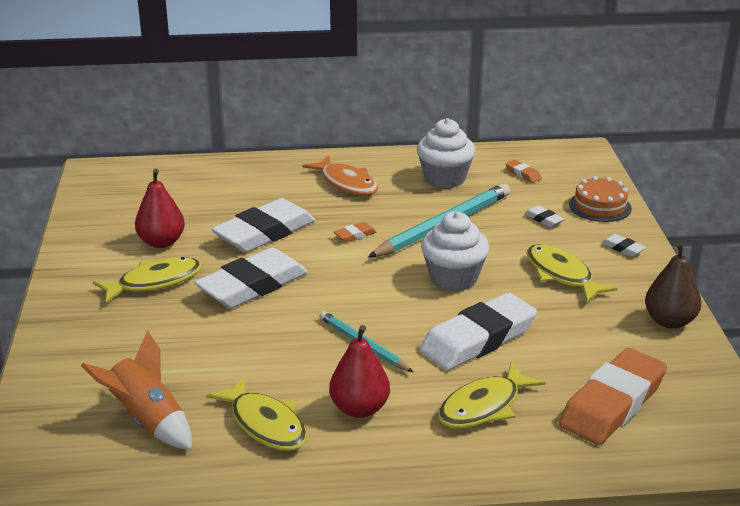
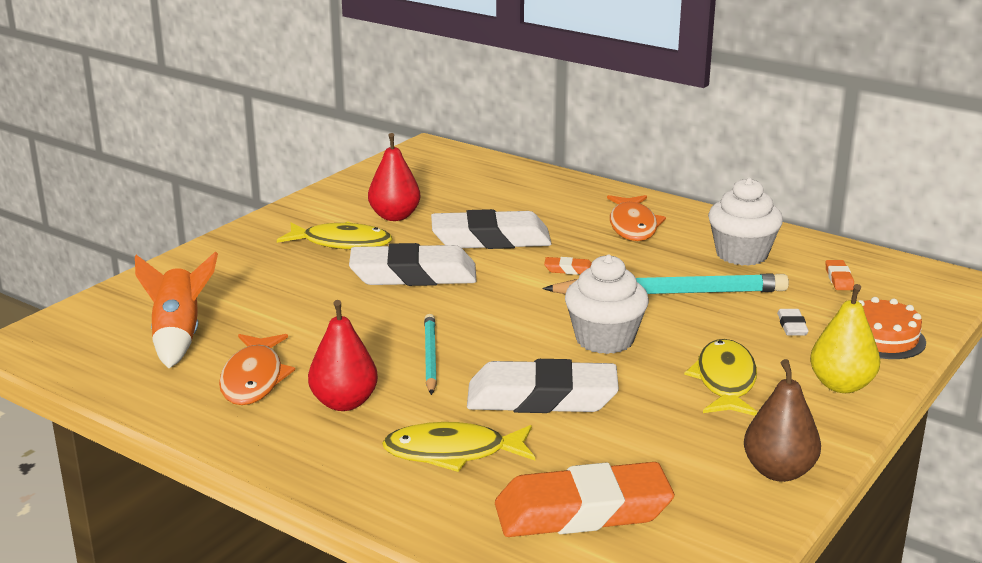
camera: 40 degrees right, 5 degrees down
(265, 424) = (253, 379): yellow fish -> orange fish
(623, 248) = (841, 385): white eraser -> yellow pear

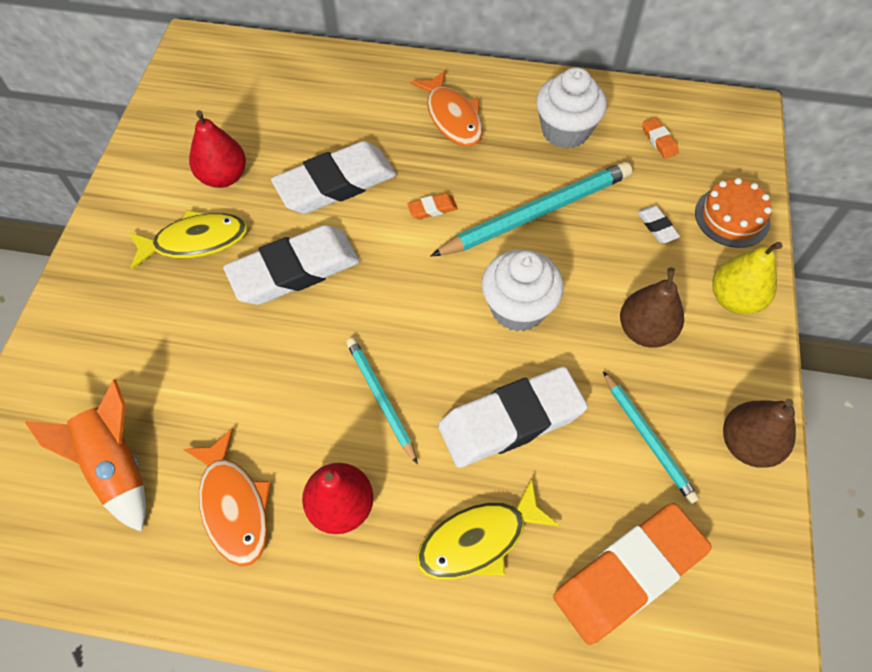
camera: 25 degrees left, 35 degrees up
(672, 441) = (648, 438): none -> turquoise pencil
(725, 381) = (645, 330): yellow fish -> brown pear

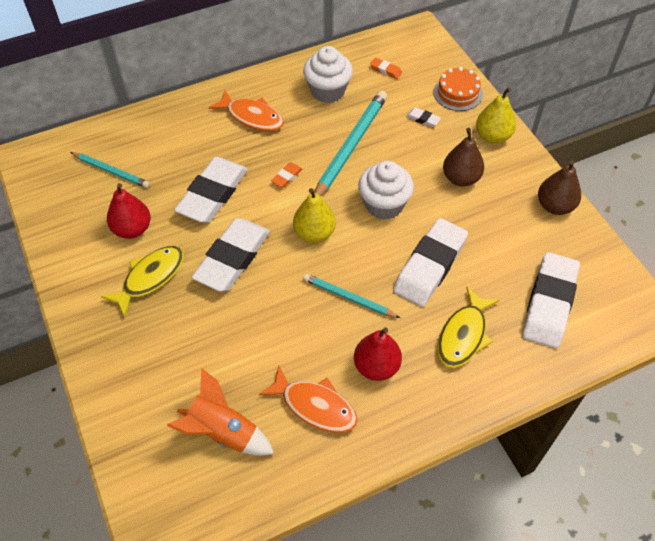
camera: 35 degrees left, 5 degrees down
(407, 294) = (314, 233): none -> yellow pear
(629, 574) = (549, 303): orange eraser -> white eraser
(648, 438) = (506, 232): turquoise pencil -> turquoise pencil (111, 171)

